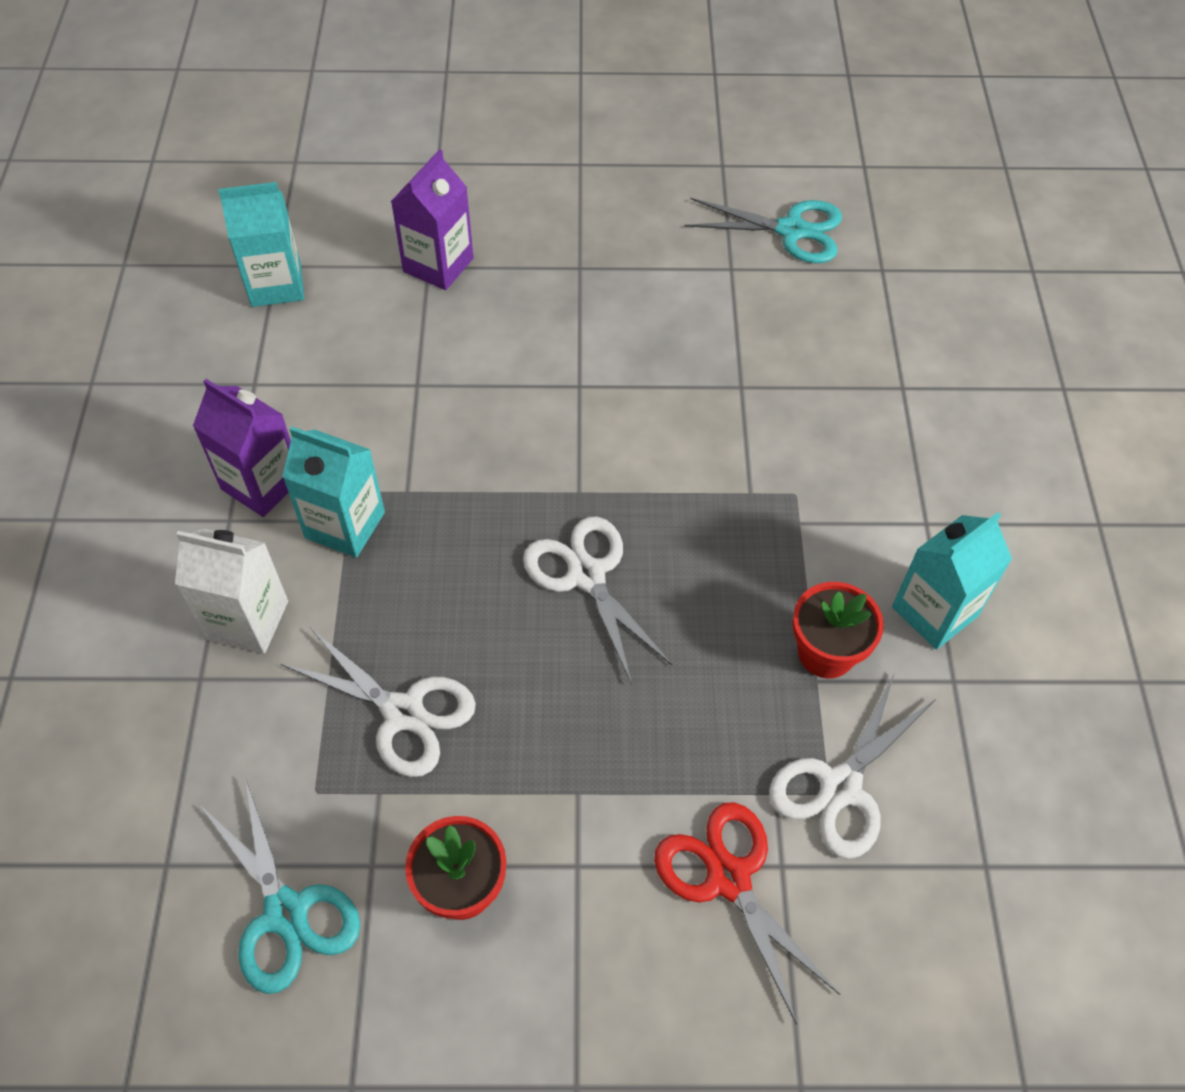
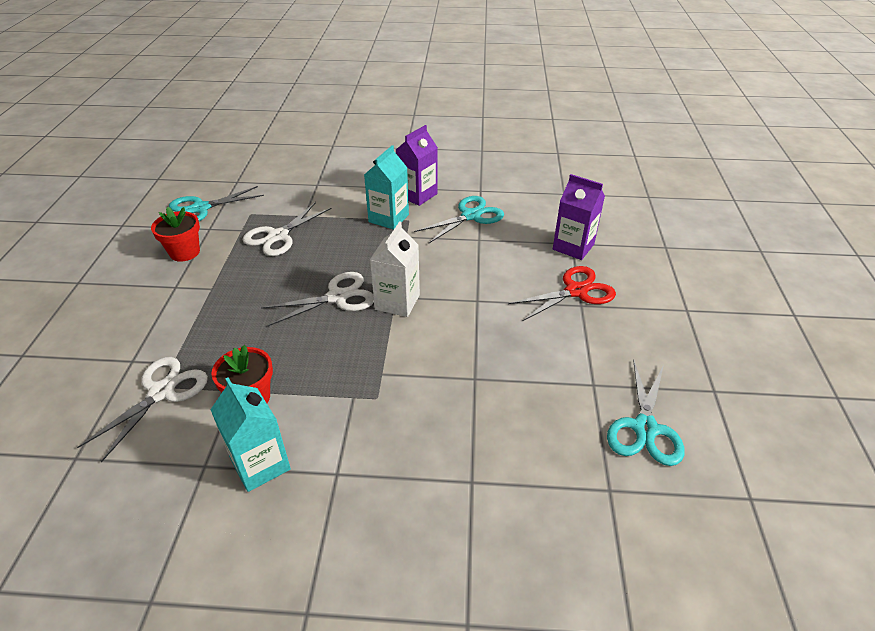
camera: 95 degrees right, 15 degrees down
(248, 620) = (342, 194): white carton -> white carton (397, 302)
(276, 285) = (549, 194): turquoise carton -> none
(342, 397) = (471, 216): none -> turquoise scissors
(728, 878) = (137, 339): red scissors -> red scissors (576, 291)
(840, 787) = (162, 392): white scissors -> white scissors turned 75 degrees clockwise

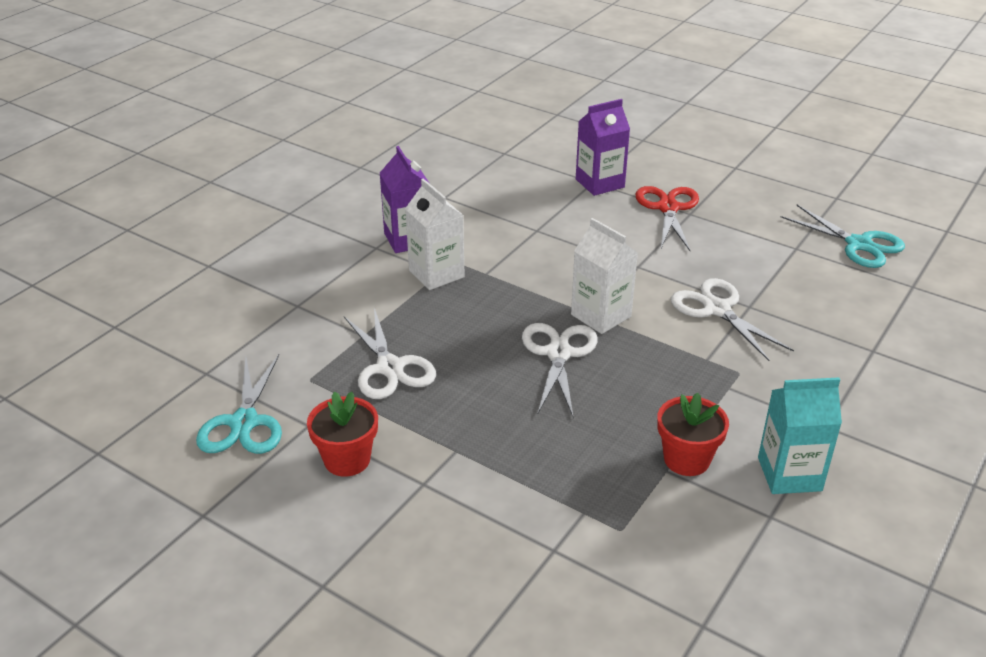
camera: 60 degrees left, 5 degrees down
(162, 392) = (632, 531): white scissors -> white scissors (717, 309)
(388, 218) = (436, 274): turquoise carton -> white carton
(471, 216) = (488, 220): turquoise scissors -> none

